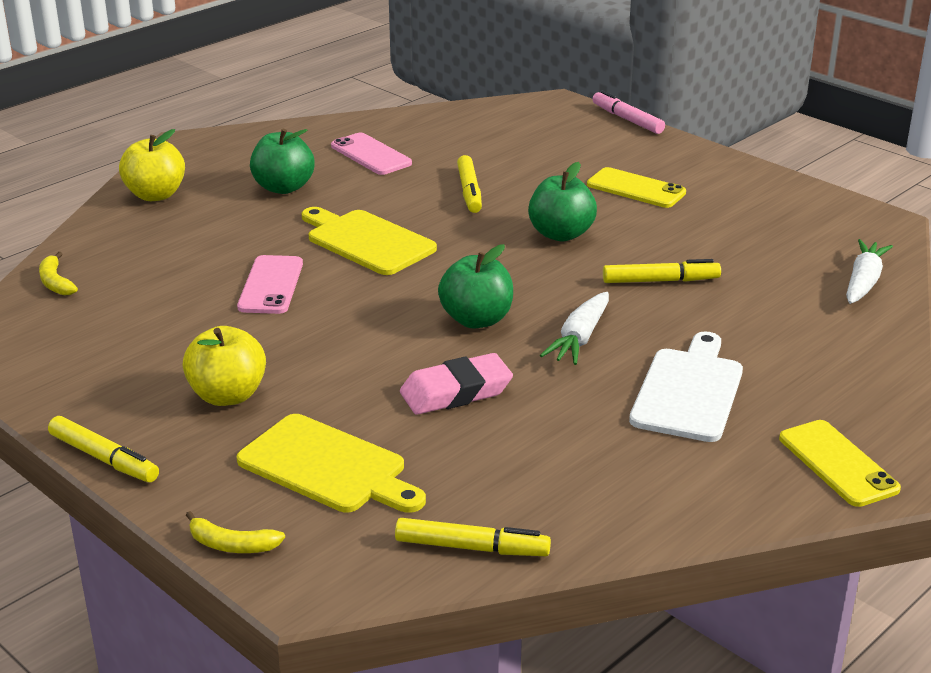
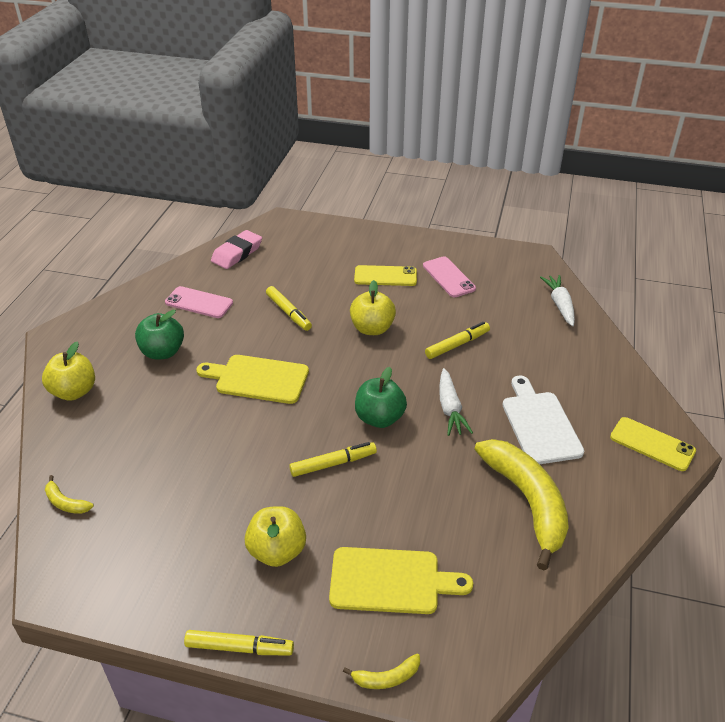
camera: 30 degrees left, 10 degrees up
(271, 285) = (226, 442): pink phone -> pink phone (448, 277)
(456, 392) = (415, 482): pink eraser -> pink eraser (237, 253)
(471, 547) = (524, 603): yellow marker -> yellow marker (332, 464)
(561, 234) = (372, 328): green apple -> yellow apple
(583, 458) = (527, 501): none -> yellow banana
(627, 120) = (336, 222): pink marker -> none

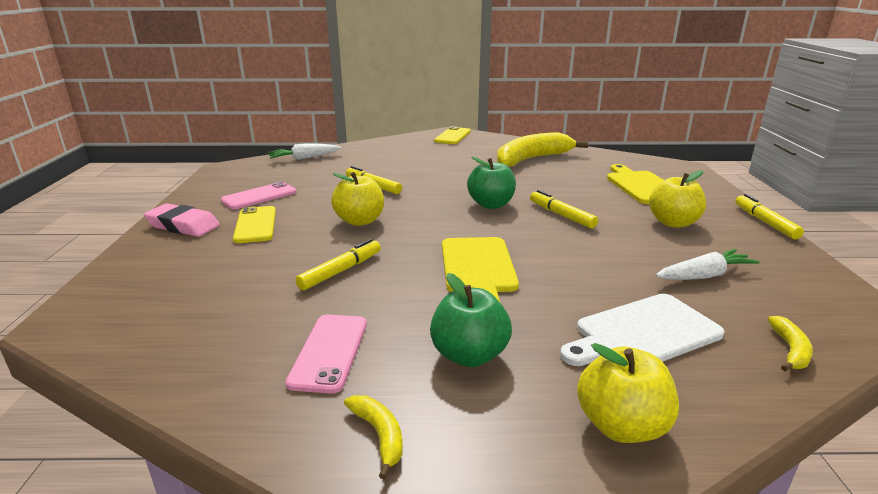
camera: 105 degrees left, 15 degrees down
(237, 253) = (171, 346): pink eraser -> pink eraser (183, 226)
(386, 677) = (707, 181): yellow banana -> yellow banana (379, 435)
(450, 408) = (459, 183): white carrot -> white carrot (704, 275)
(539, 424) = (455, 159): white cutting board -> white cutting board (642, 333)

